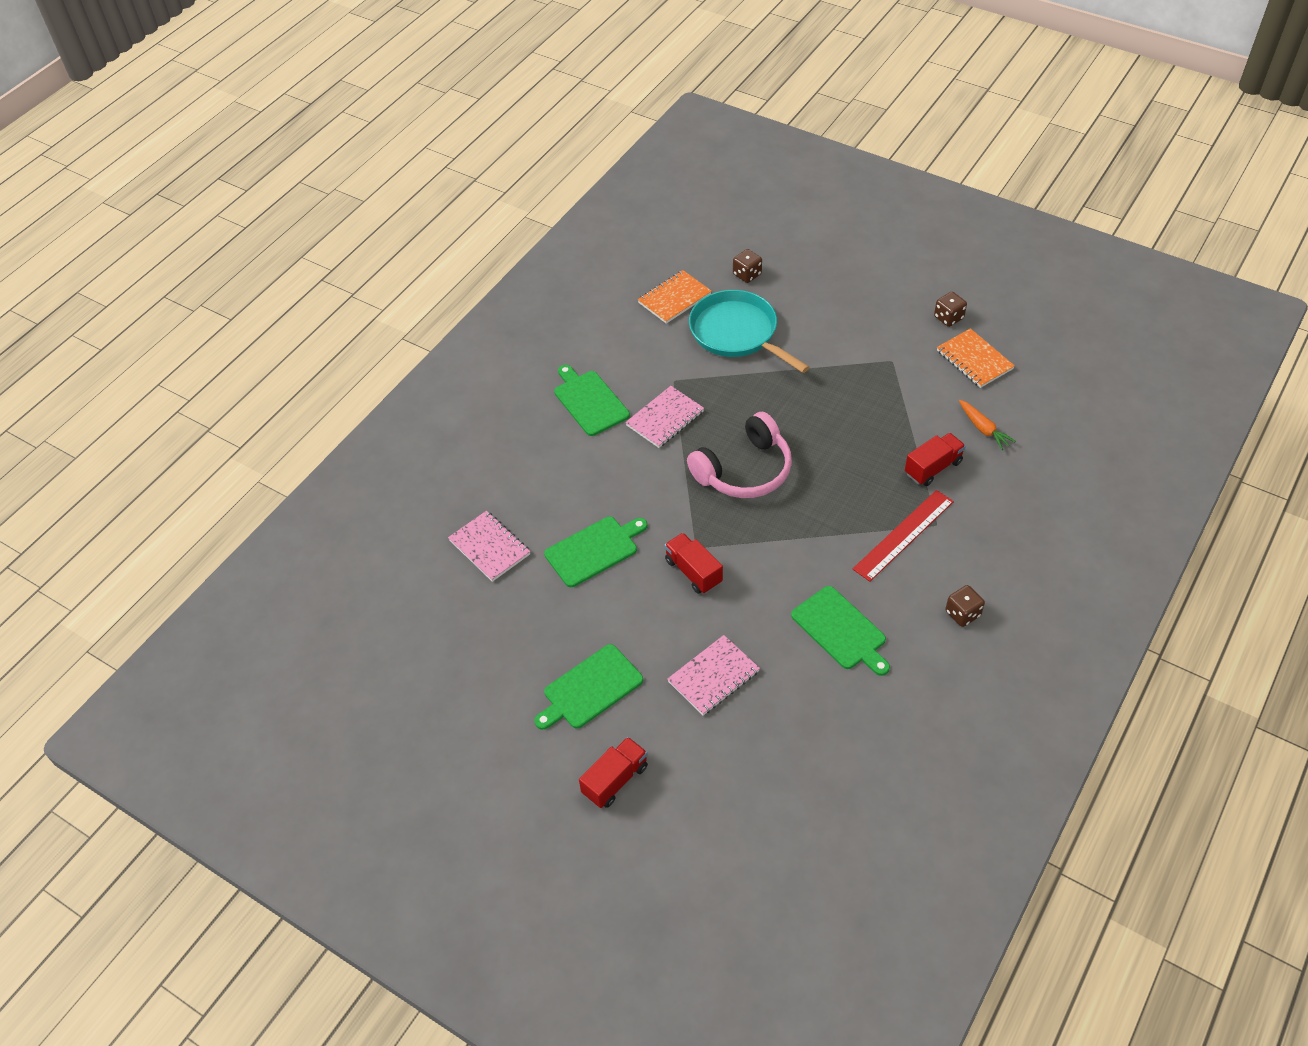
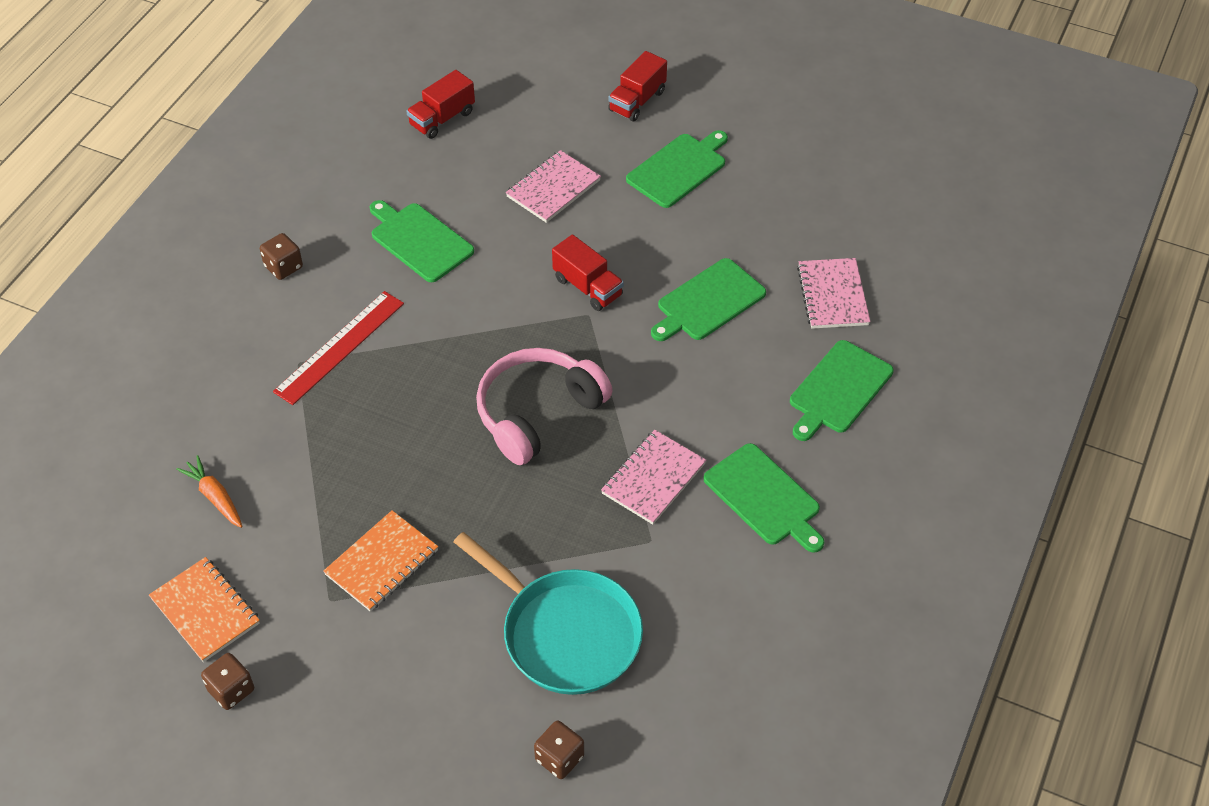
camera: 170 degrees right, 0 degrees up
(490, 547) = (832, 295): pink notebook -> pink notebook turned 45 degrees clockwise
(512, 470) = (838, 390): none -> green cutting board
(674, 298) = (674, 695): orange notebook -> orange notebook (382, 563)
(933, 468) = (292, 435): red truck -> red truck (442, 119)

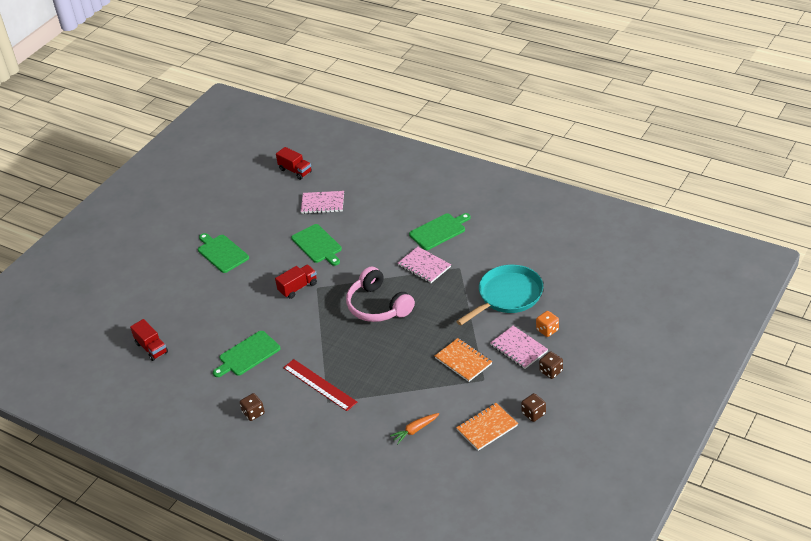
camera: 80 degrees left, 10 degrees down
(461, 711) = (547, 330): none -> orange dice
(553, 188) = (222, 301): pink notebook -> pink notebook (518, 348)
(559, 758) = (571, 298): brown dice -> brown dice (551, 371)
(637, 101) = (164, 267): red truck -> red truck (295, 171)
(838, 390) = (381, 205): green cutting board -> none

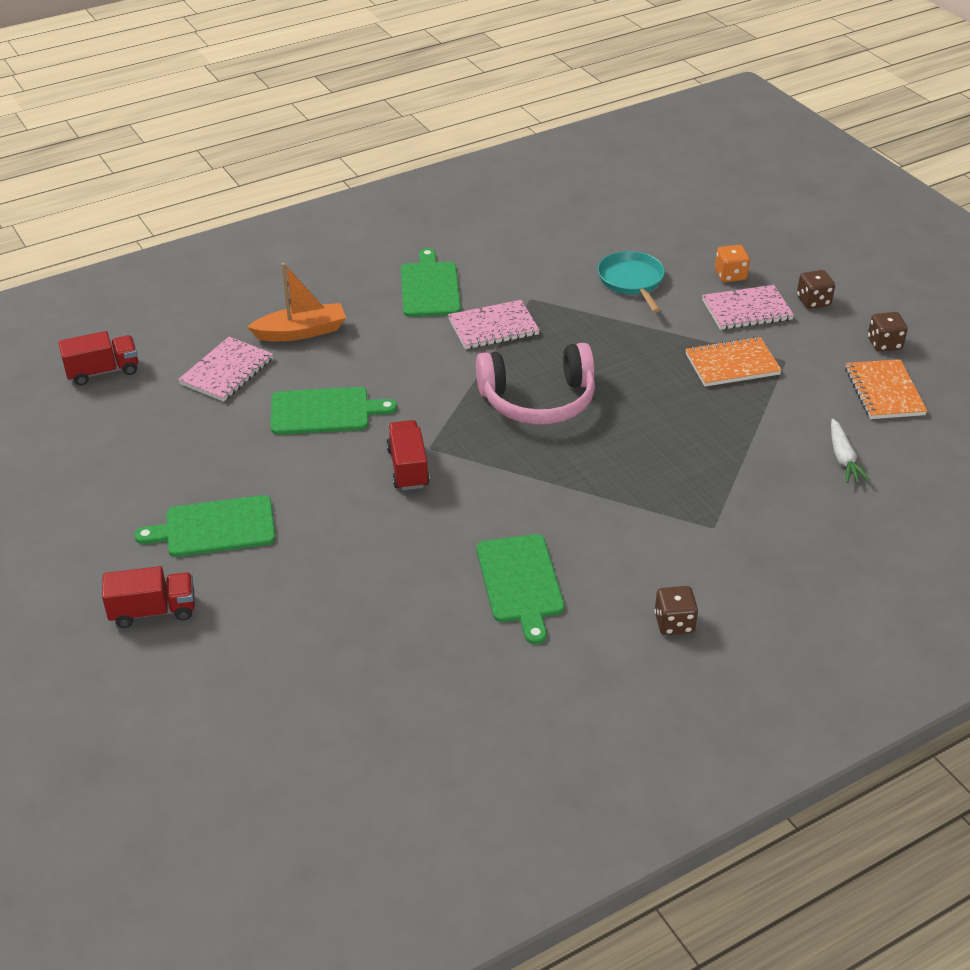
camera: 65 degrees left, 0 degrees up
(151, 348) = (383, 709): red truck -> red truck (153, 611)
(319, 385) = (666, 522): red ruler -> none
(369, 210) = (301, 332): none -> orange boat
(415, 430) = (843, 458): orange carrot -> white carrot
(508, 296) = (631, 281): turquoise pan -> turquoise pan, size x0.64

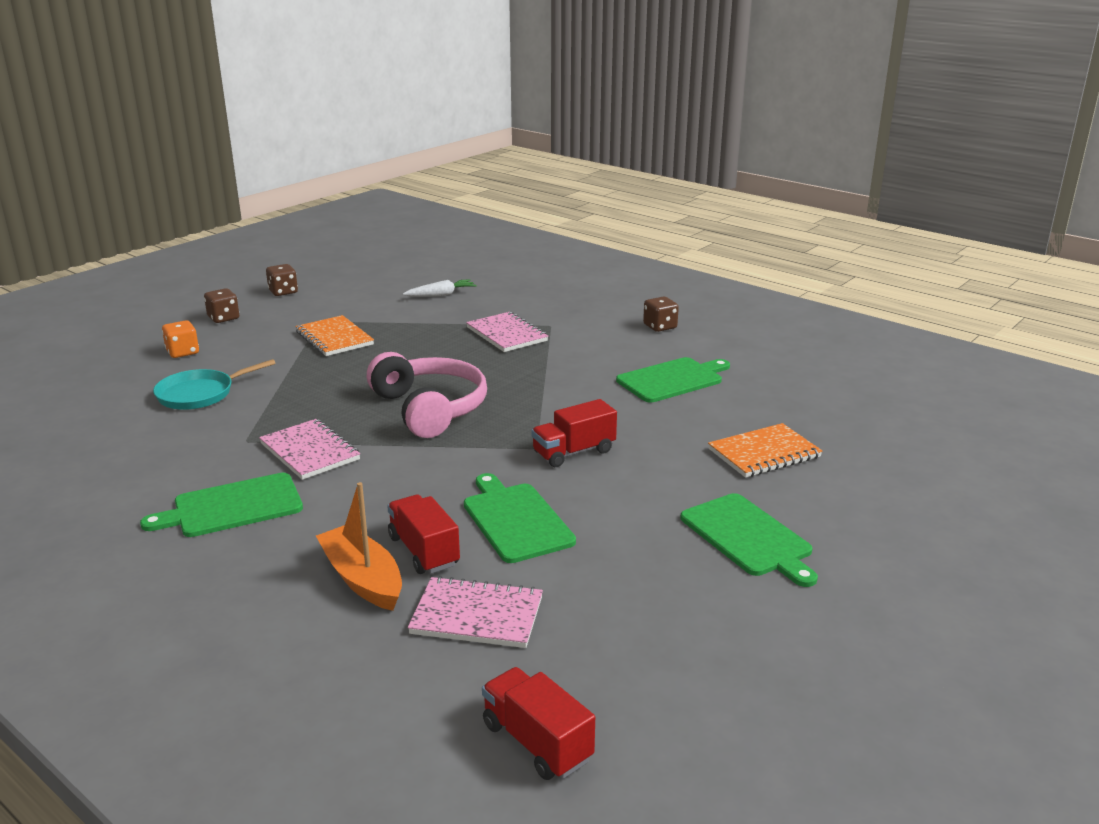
camera: 110 degrees left, 15 degrees down
(153, 611) = (887, 538): red truck -> red truck (424, 551)
(747, 310) = (244, 340): pink notebook -> pink notebook (507, 334)
(884, 392) = (350, 288): orange notebook -> orange notebook (764, 453)

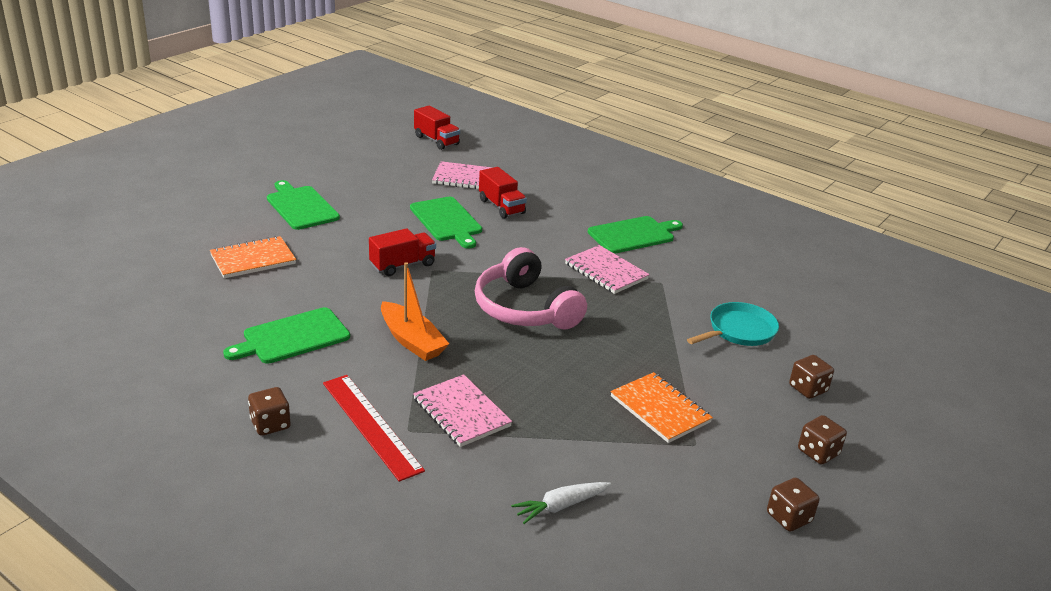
camera: 175 degrees right, 5 degrees up
(183, 352) = (808, 389): orange dice -> brown dice
(362, 579) = (532, 195): orange boat -> orange boat (412, 341)
(580, 327) = (371, 425): none -> red ruler

